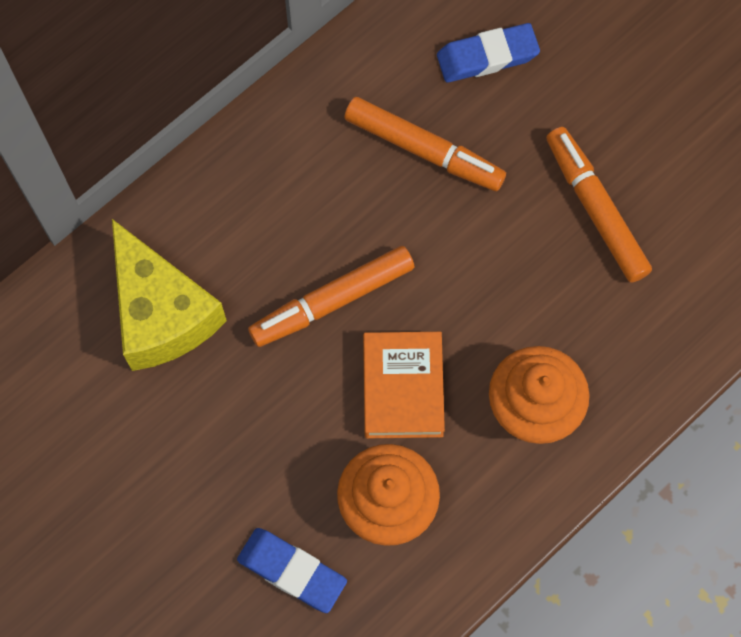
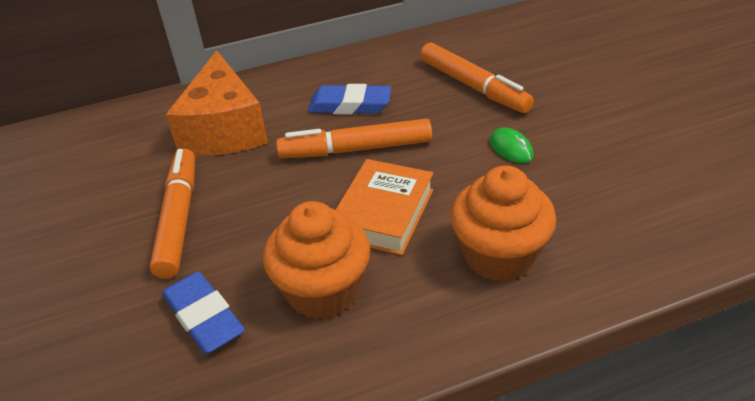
camera: 25 degrees right, 30 degrees down
(161, 313) = (224, 129): yellow cheese -> orange cheese
(487, 56) = (544, 52): blue eraser -> blue eraser (350, 105)
(499, 249) = (511, 148): none -> green mouse
(595, 210) = (606, 142): orange marker -> orange marker (178, 219)

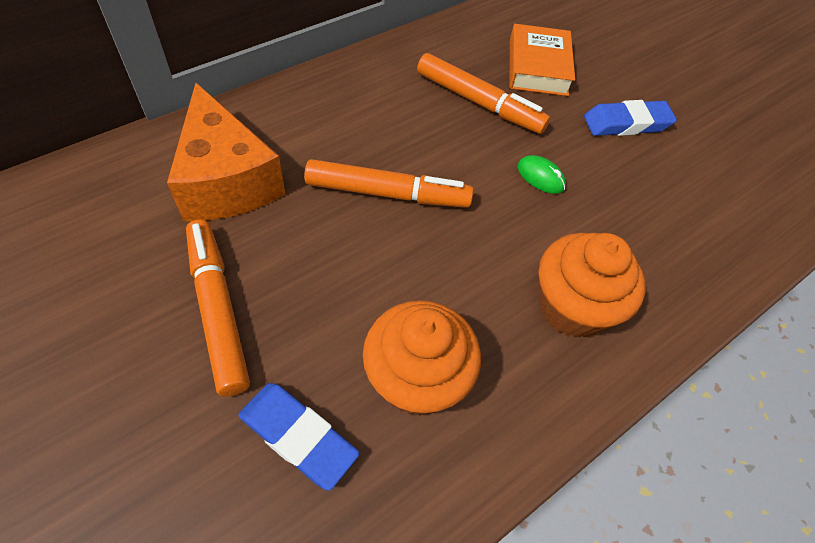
camera: 25 degrees left, 15 degrees up
(350, 105) = (359, 136): blue eraser -> blue eraser (626, 123)
(356, 149) = (387, 193): orange marker -> orange marker turned 150 degrees counterclockwise
(384, 213) = (444, 272): orange book -> orange book (538, 67)

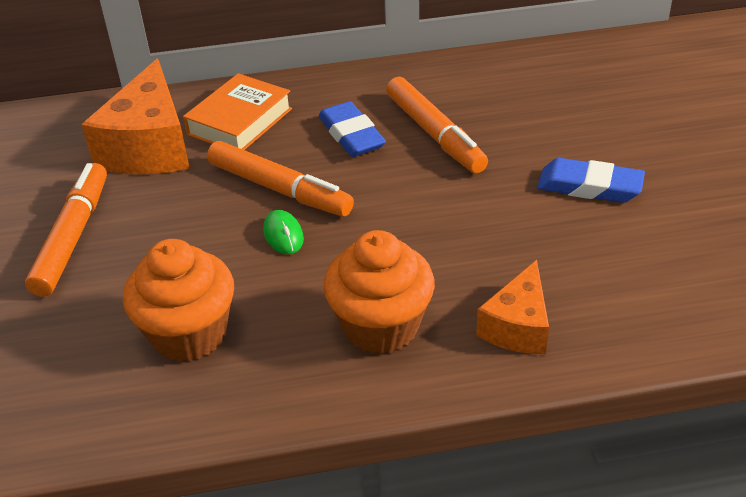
camera: 35 degrees right, 15 degrees down
(298, 436) = (65, 340): blue eraser -> blue eraser (351, 135)
(538, 67) = (529, 115): orange book -> orange book (240, 121)
(540, 177) = (445, 212): green mouse -> green mouse (283, 235)
(669, 269) = (518, 326): none -> orange cheese

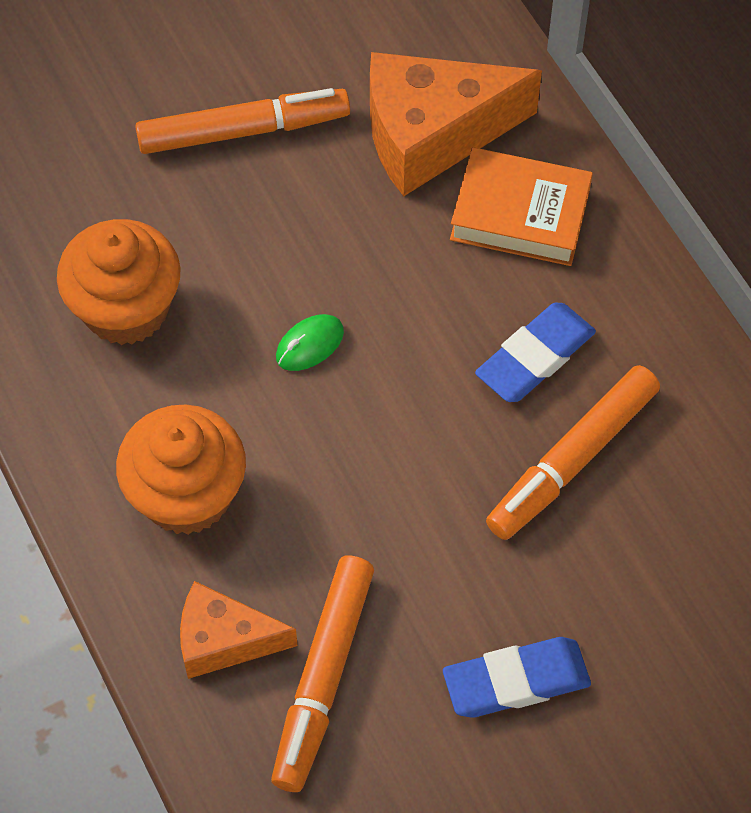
camera: 70 degrees right, 20 degrees up
(279, 189) = (394, 310): orange marker -> orange marker (324, 677)
(589, 187) = (516, 681): blue eraser -> blue eraser turned 75 degrees clockwise

